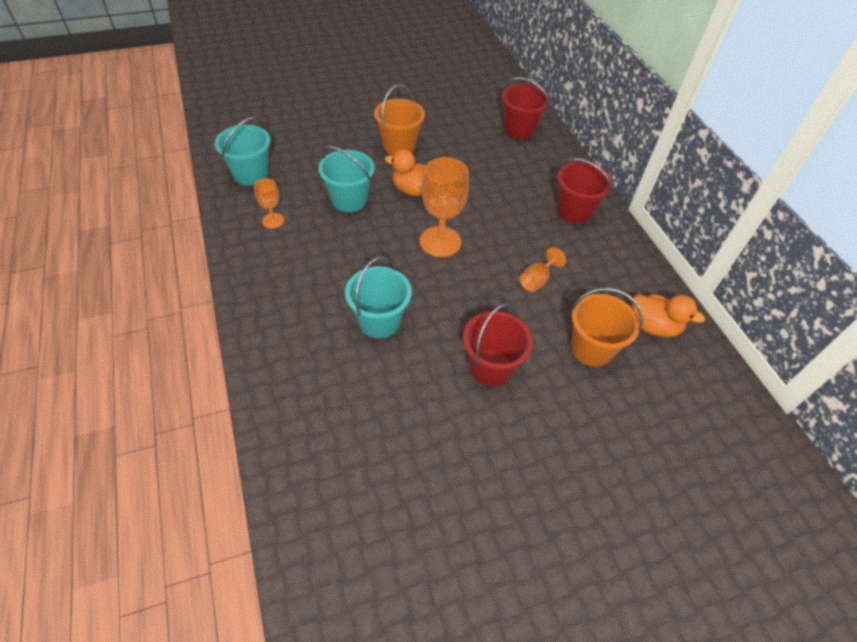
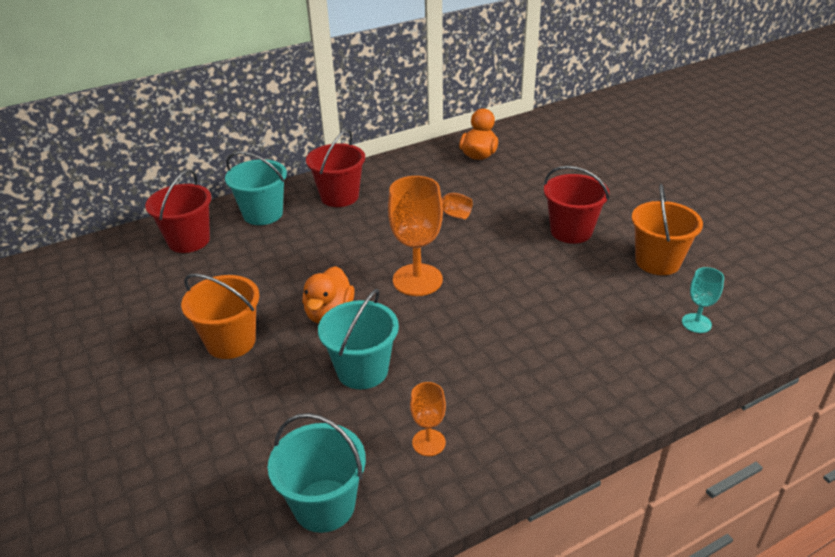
camera: 95 degrees left, 15 degrees down
(323, 420) = (696, 323): none -> turquoise goblet
(379, 321) = (556, 307): turquoise bucket -> turquoise bucket (263, 214)
(591, 348) = (519, 182): orange bucket -> orange bucket (657, 261)

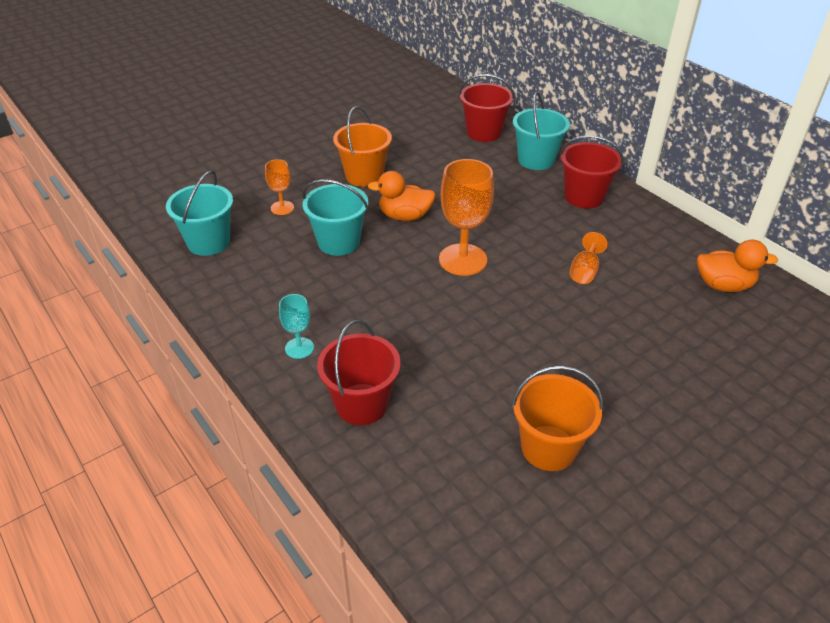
camera: 80 degrees right, 5 degrees up
(428, 442) = (262, 284): orange goblet -> orange goblet (282, 208)
(571, 231) = (586, 368): red bucket -> red bucket (361, 404)
(696, 323) = (436, 474): turquoise goblet -> turquoise goblet (299, 348)

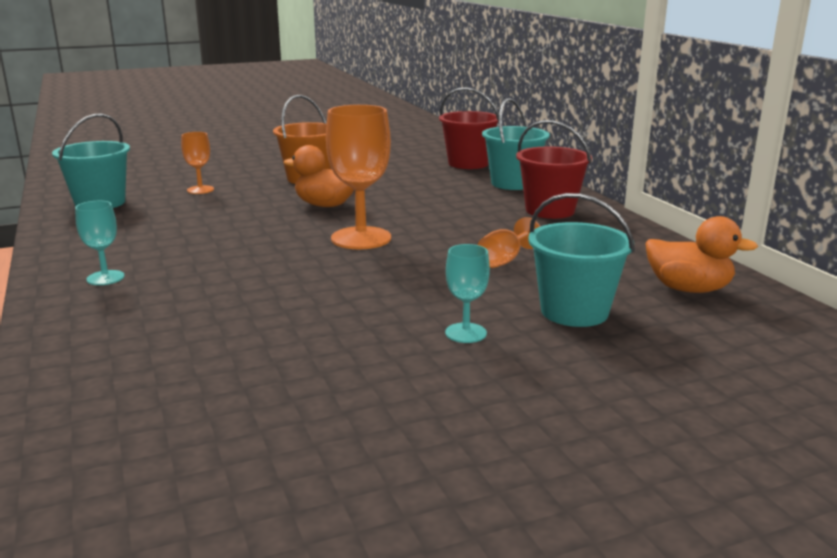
camera: 15 degrees right, 20 degrees down
(338, 242) = (234, 215): turquoise bucket -> turquoise bucket (574, 312)
(361, 404) = (125, 326): red bucket -> none
(548, 448) = (323, 394): orange bucket -> none
(603, 364) = (465, 333): none -> turquoise goblet

